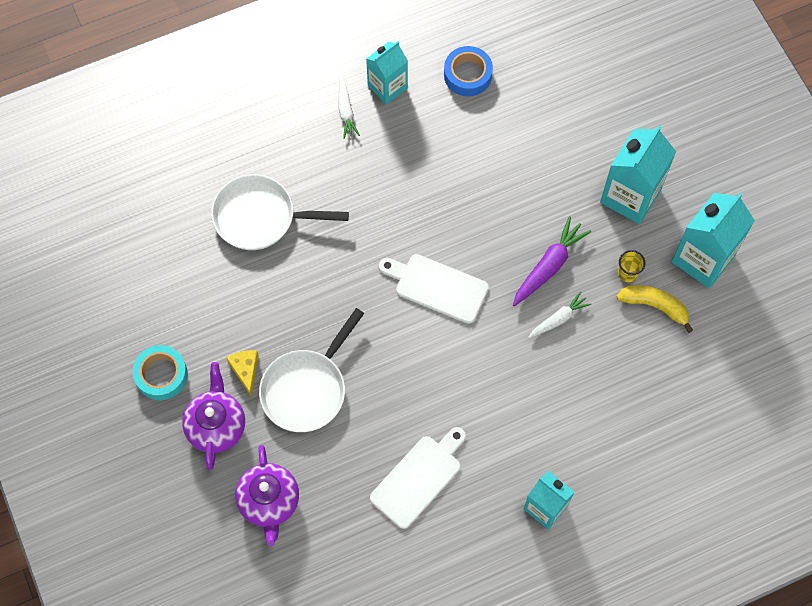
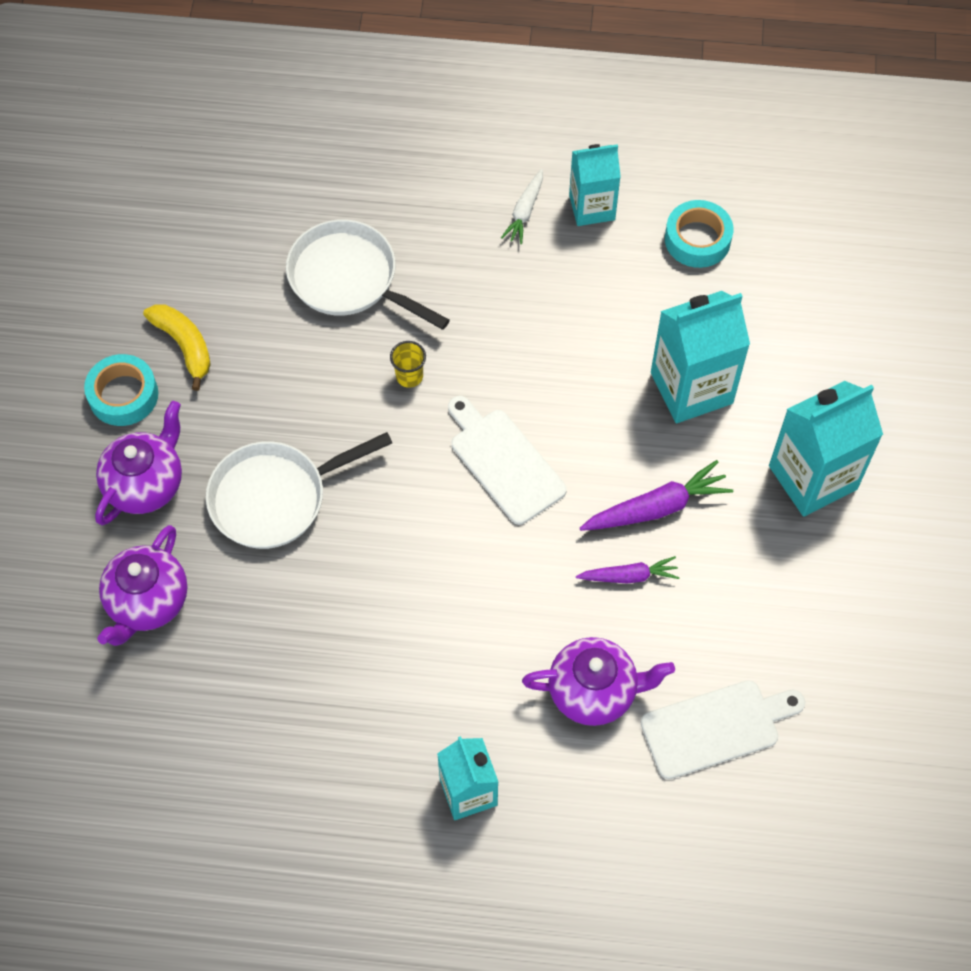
camera: 30 degrees right, 5 degrees down
(245, 370) = (220, 439): yellow cheese -> none
(418, 478) = (337, 671): white cutting board -> white cutting board (715, 727)
(467, 75) = (697, 239): blue tape -> turquoise tape
(558, 319) = (629, 576): white carrot -> purple carrot
(582, 403) = (594, 691): none -> purple teapot
(627, 273) = (750, 567): yellow cup -> yellow cup (409, 376)
(655, 306) = (761, 624): yellow banana -> yellow banana (184, 346)
(703, 258) = (860, 600): turquoise carton -> turquoise carton (691, 388)

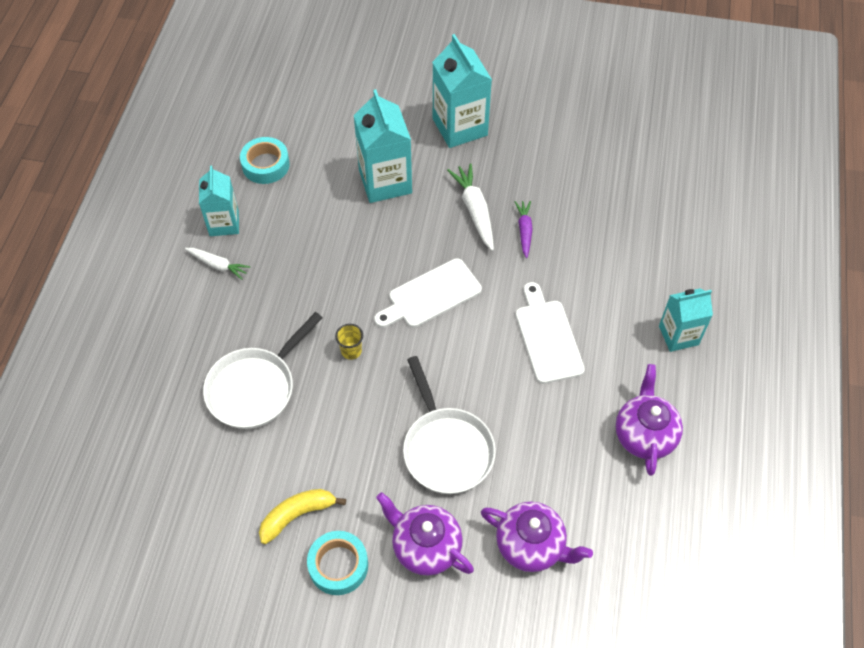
camera: 85 degrees left, 5 degrees down
(594, 691) = (606, 258): purple teapot -> purple teapot (644, 435)
(656, 508) = (474, 210): purple carrot -> white carrot
(715, 727) = (630, 196): white cutting board -> white cutting board (547, 337)

